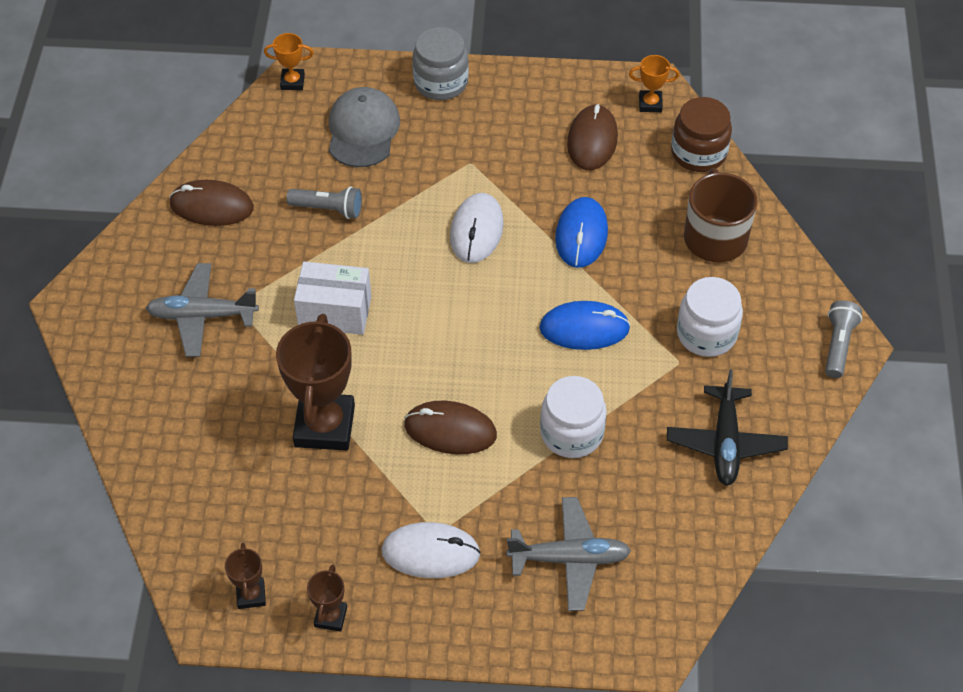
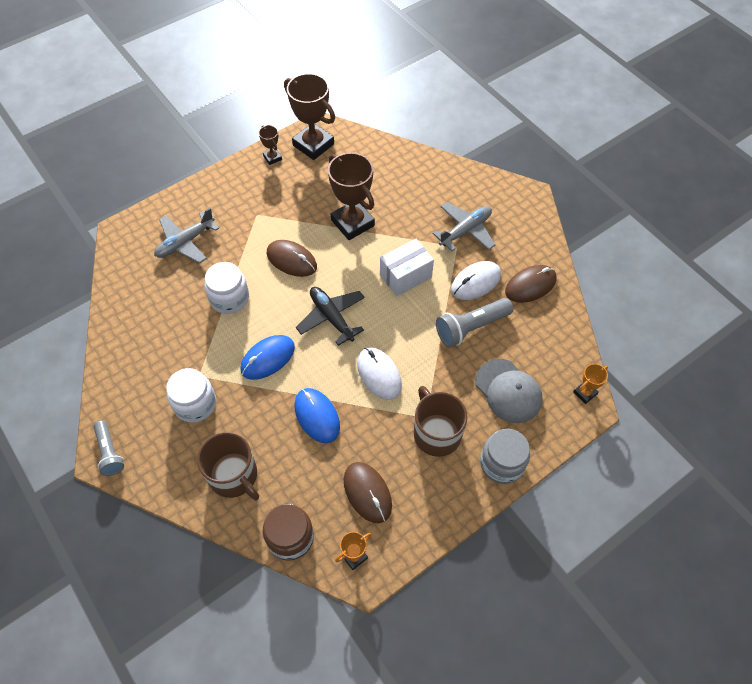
camera: 140 degrees right, 5 degrees up
(251, 595) = (313, 145): brown trophy -> brown trophy, size x2.10
(328, 209) = (471, 328): grey flashlight -> grey flashlight, size x1.51
(430, 552) = (252, 205): white mouse -> white mouse (476, 282)
(450, 430) = (291, 260): brown mouse -> brown mouse turned 60 degrees clockwise
(474, 143) = (436, 433): none -> brown mug
(725, 442) = (143, 347): black plane -> black plane (331, 317)

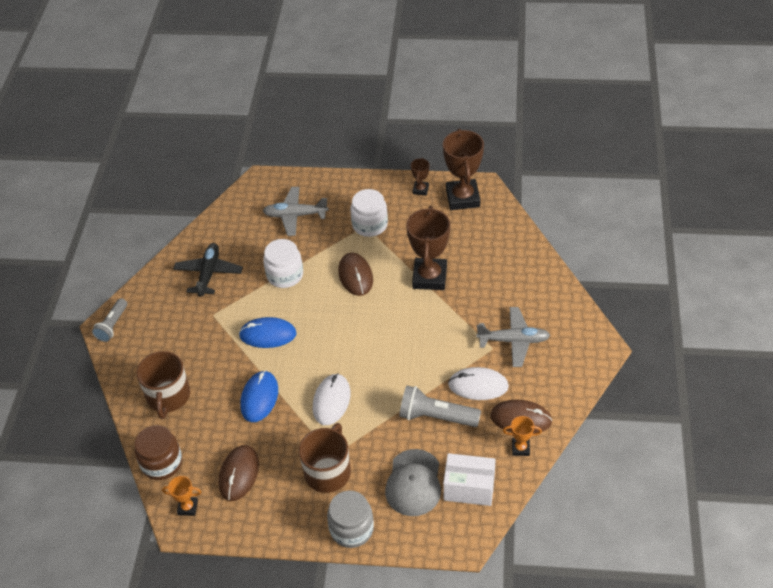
camera: 45 degrees right, 10 degrees down
(195, 404) = (192, 332): white jar -> white jar (370, 225)
(331, 317) = (341, 337): black plane -> black plane (209, 274)
(405, 276) = (427, 344): white box -> white box (469, 488)
(585, 393) = (473, 530): orange trophy -> orange trophy (520, 448)

